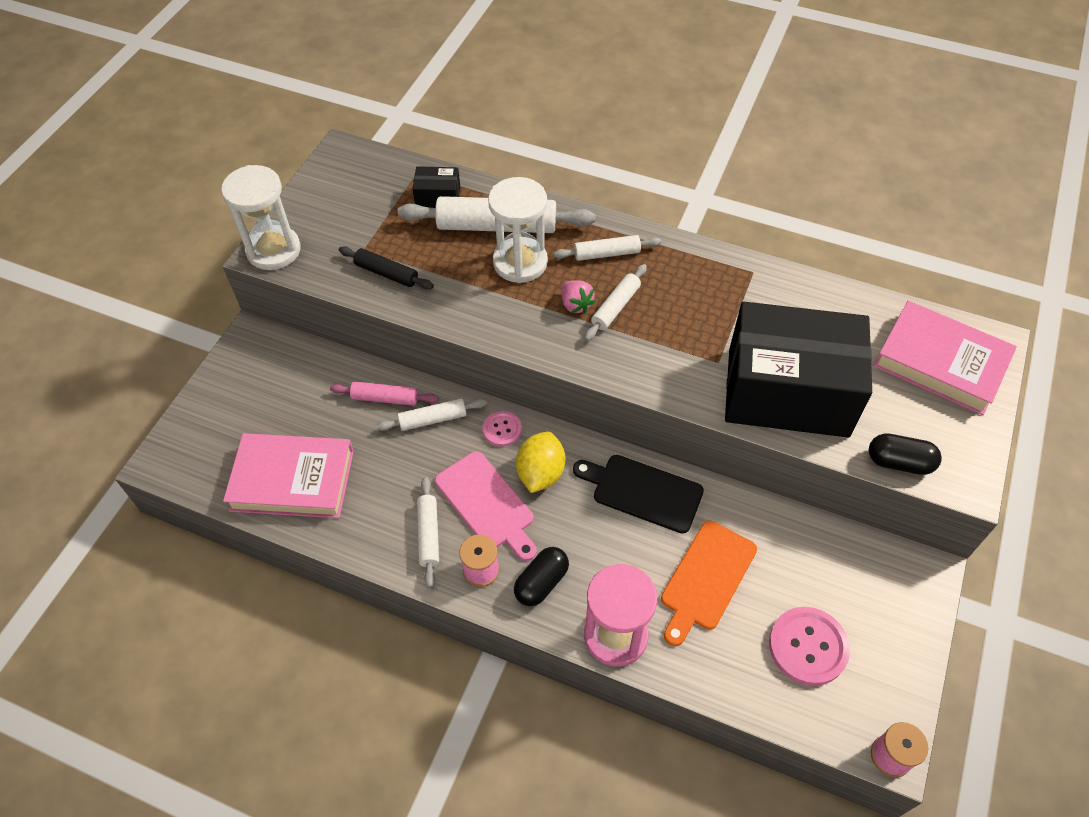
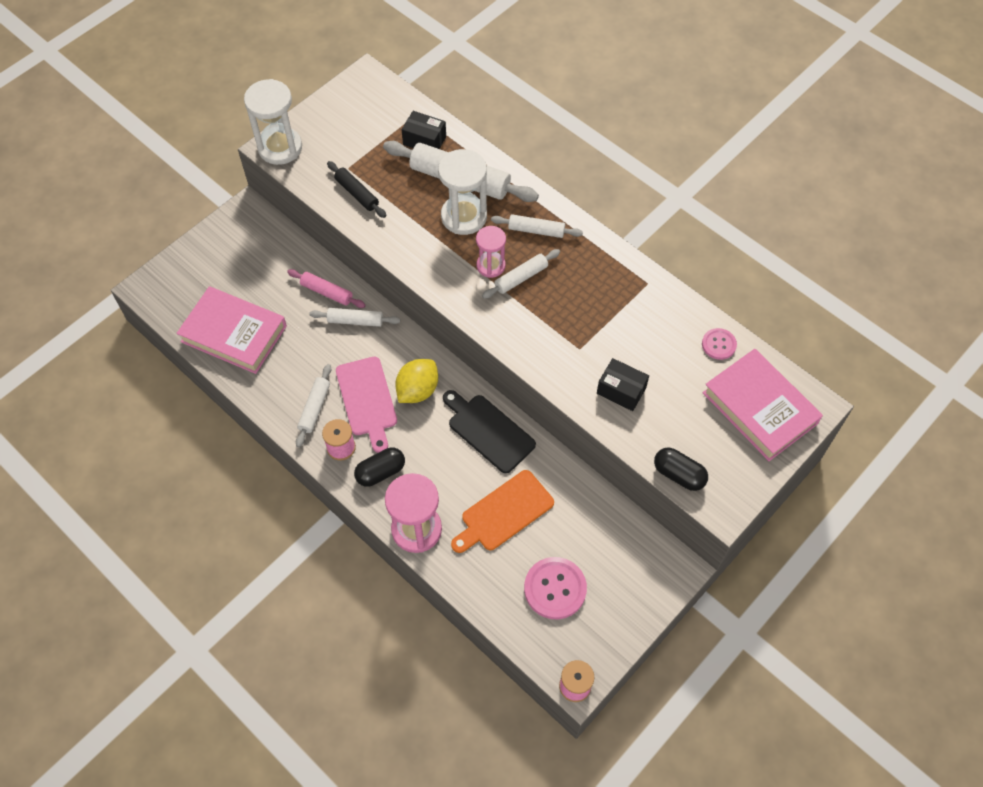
camera: 20 degrees right, 5 degrees up
(502, 429) = (404, 346): pink button -> pink button (718, 344)
(576, 305) = (491, 266): pink strawberry -> pink hourglass
(787, 392) = (621, 391): black box -> black box, size x0.40

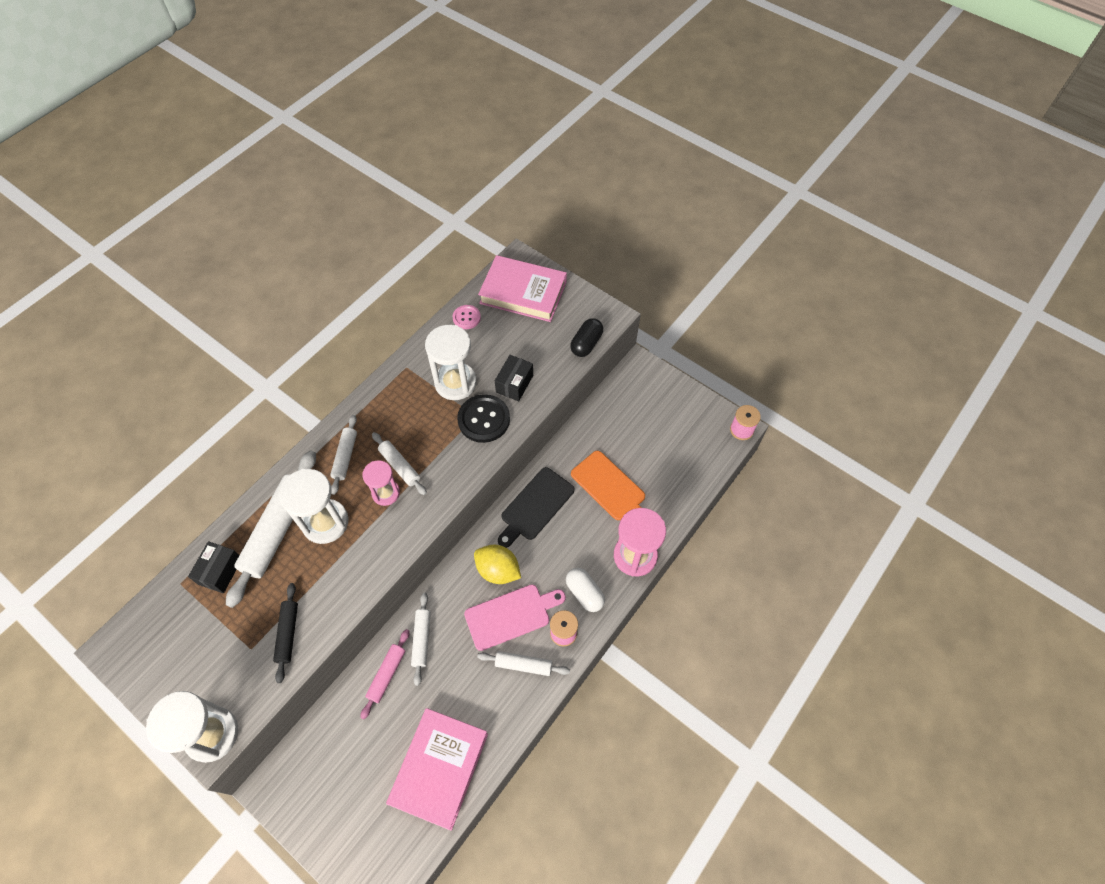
camera: 95 degrees left, 0 degrees up
(357, 193) = (288, 633): black rolling pin -> black rolling pin turned 45 degrees counterclockwise
(380, 472) = (584, 593): black capsule -> white capsule
(555, 589) = (669, 447): pink button -> none
(574, 357) = (484, 419): none -> black button
(624, 331) = (455, 383): none -> white hourglass
(759, 408) = (523, 293): pink book -> pink book turned 60 degrees clockwise

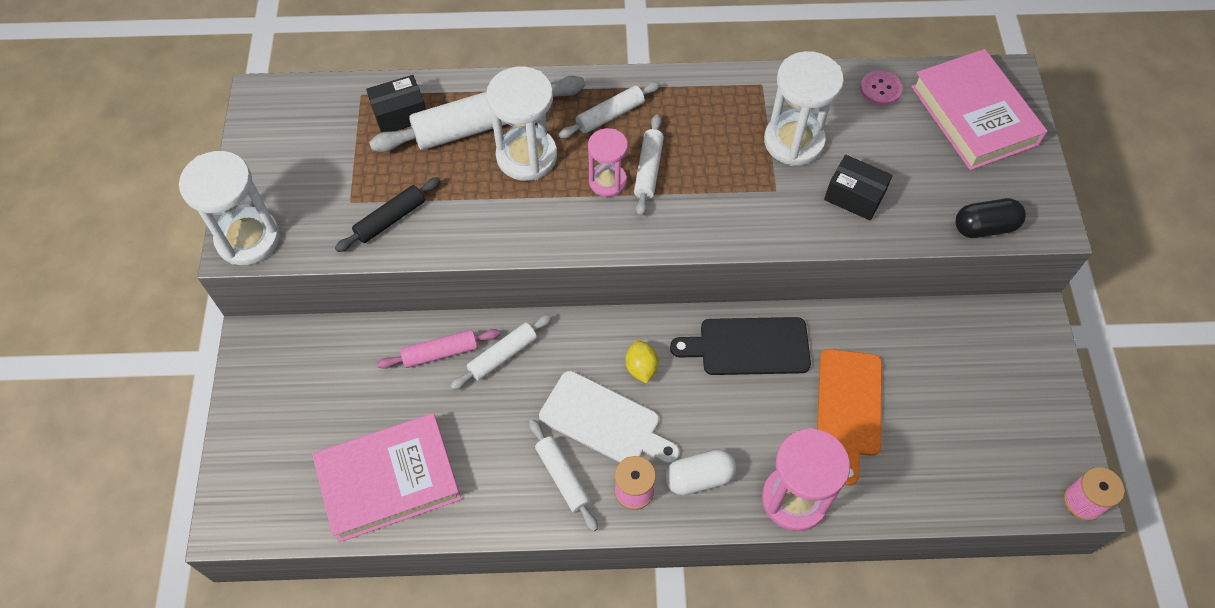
camera: 50 degrees right, 0 degrees up
(484, 419) = (780, 202): black button -> none
(498, 570) = (641, 368): yellow lemon -> yellow lemon, size x0.62
(511, 615) = (604, 421): pink cutting board -> white cutting board
(514, 384) = (854, 196): black box -> black box turned 45 degrees clockwise
(584, 593) = (699, 478): white capsule -> white capsule turned 60 degrees clockwise

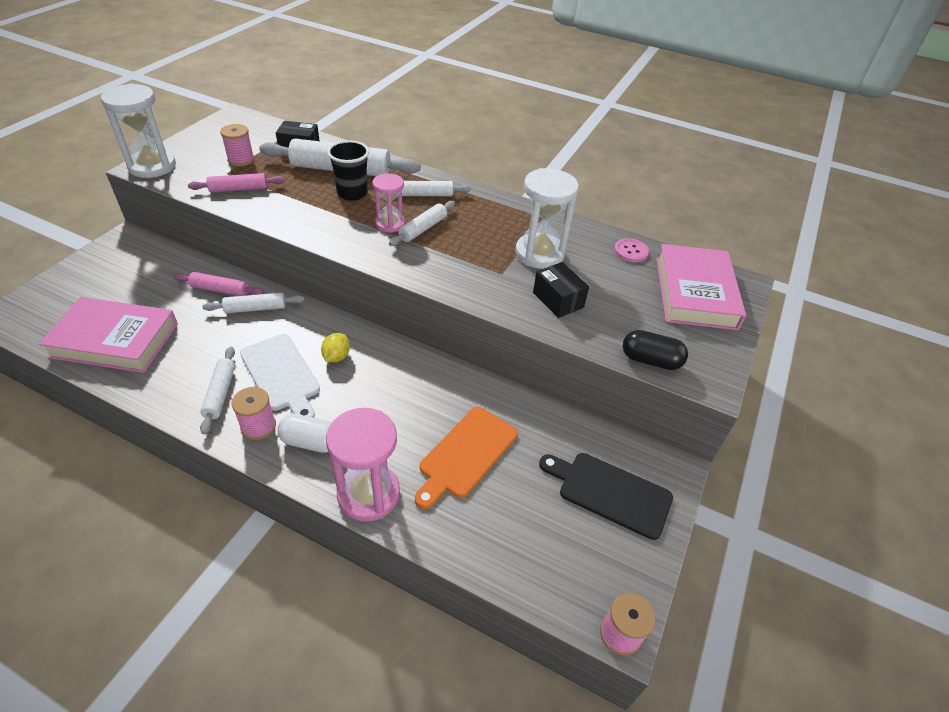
camera: 25 degrees right, 15 degrees down
(346, 170) = (241, 160): none -> pink spool
(390, 219) = (238, 189): black rolling pin -> pink rolling pin
(526, 156) = (352, 193): white hourglass -> black cup
(748, 346) = (424, 379): black cutting board -> black cutting board (610, 492)

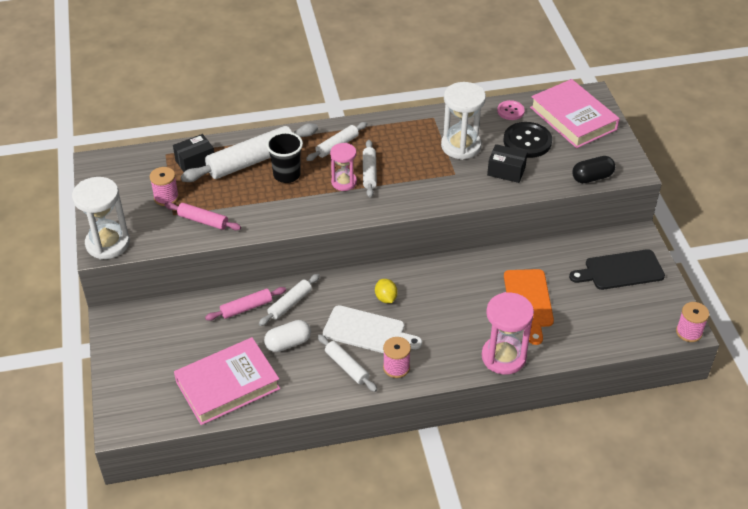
camera: 35 degrees left, 0 degrees up
(238, 189) = (203, 221): pink rolling pin -> pink rolling pin turned 75 degrees clockwise
(311, 442) = (438, 354): white capsule -> white capsule (288, 343)
(615, 286) = (527, 141): none -> black button

